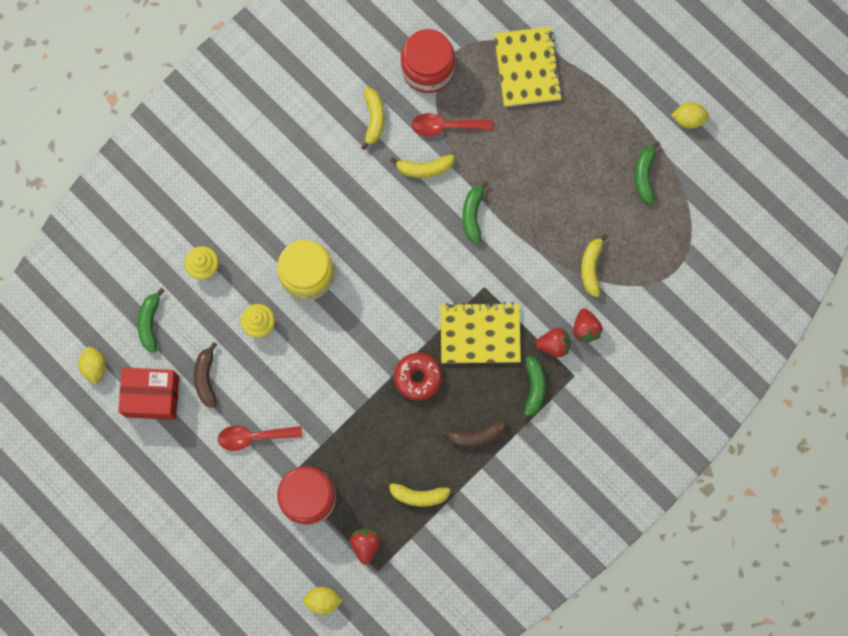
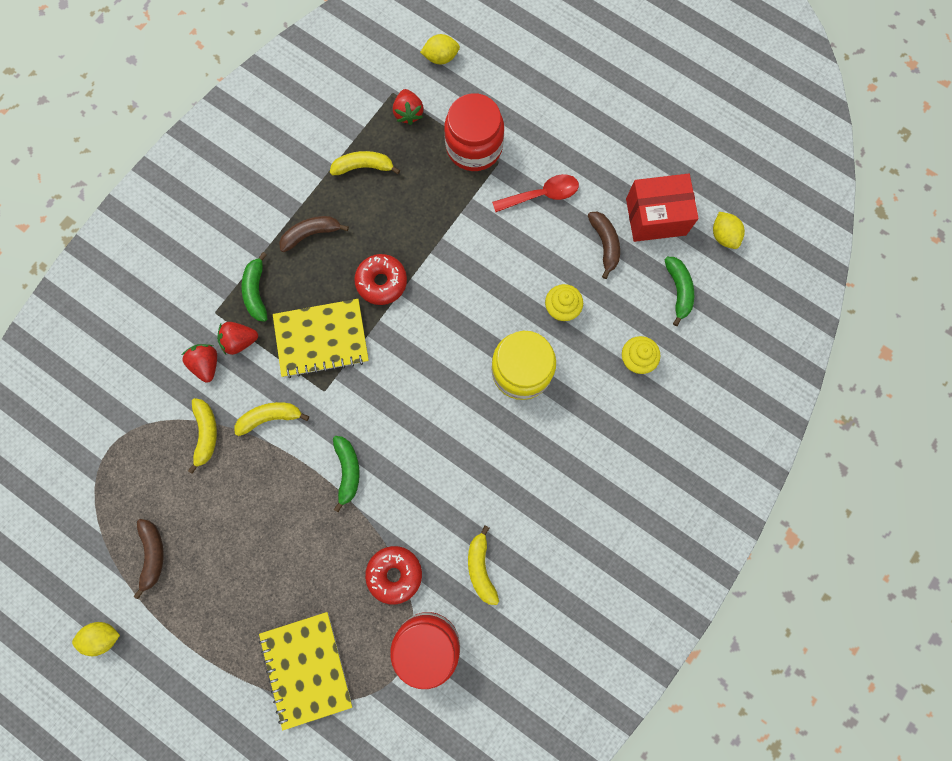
camera: 170 degrees right, 0 degrees up
(424, 168) = (411, 517): yellow banana -> yellow banana (270, 417)
(445, 126) = (394, 574): red spoon -> red donut
(644, 175) = (153, 555): green banana -> brown banana

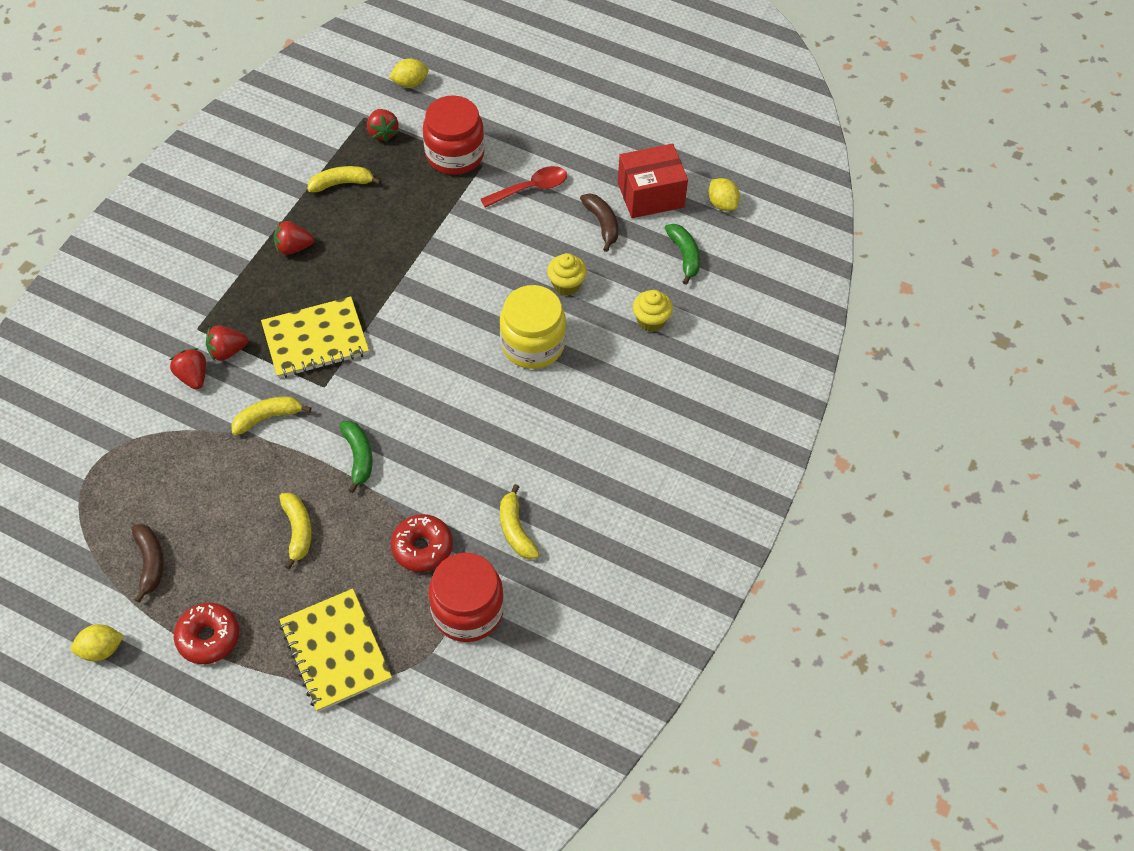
camera: 10 degrees left, 20 degrees down
(206, 434) = (199, 441): yellow banana -> yellow banana (298, 531)
(257, 291) = (240, 305): green banana -> none
(311, 234) = (293, 247): brown banana -> red strawberry
(381, 282) = (374, 282): red donut -> red donut (208, 637)

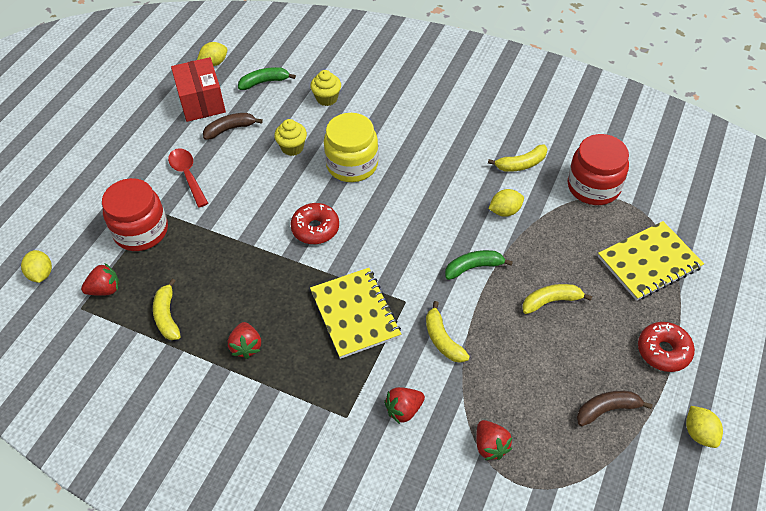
camera: 90 degrees left, 5 degrees down
(227, 351) = (372, 385): red strawberry -> red strawberry (490, 446)
(422, 547) = (548, 217): red donut -> red donut (315, 229)
(439, 500) = (505, 211): none -> yellow lemon

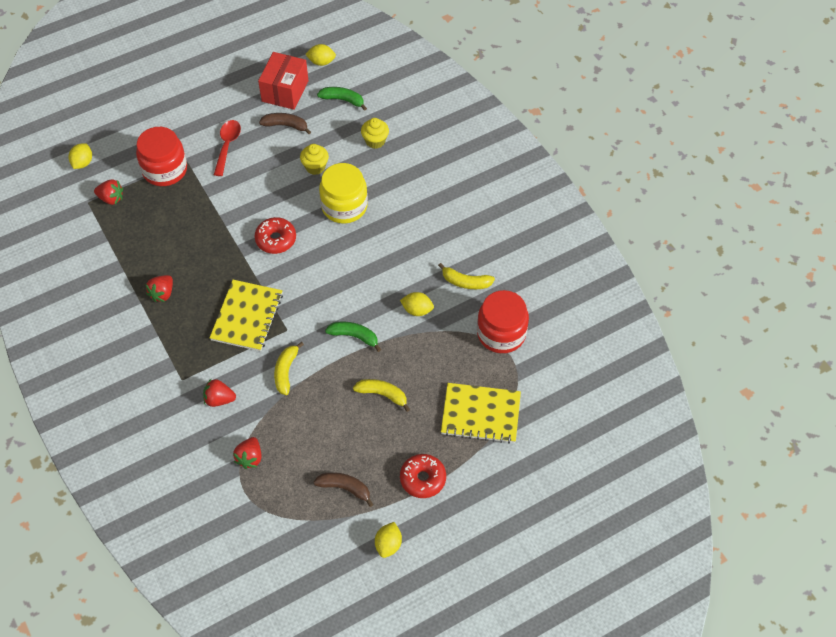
camera: 35 degrees right, 5 degrees up
(167, 316) = (133, 241): yellow banana -> none

